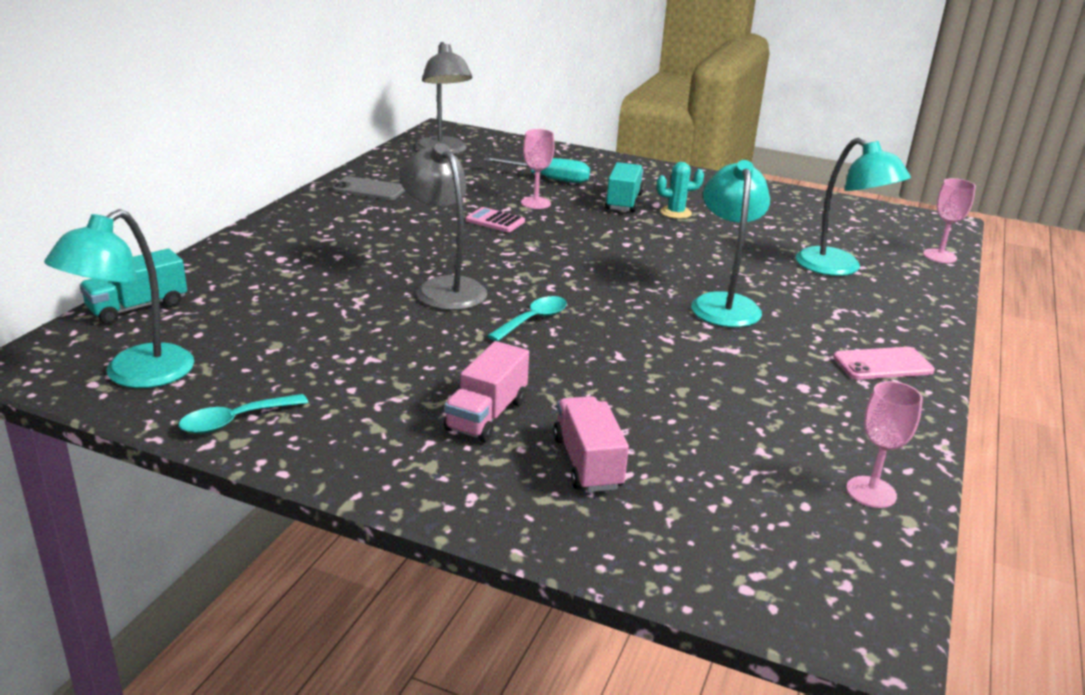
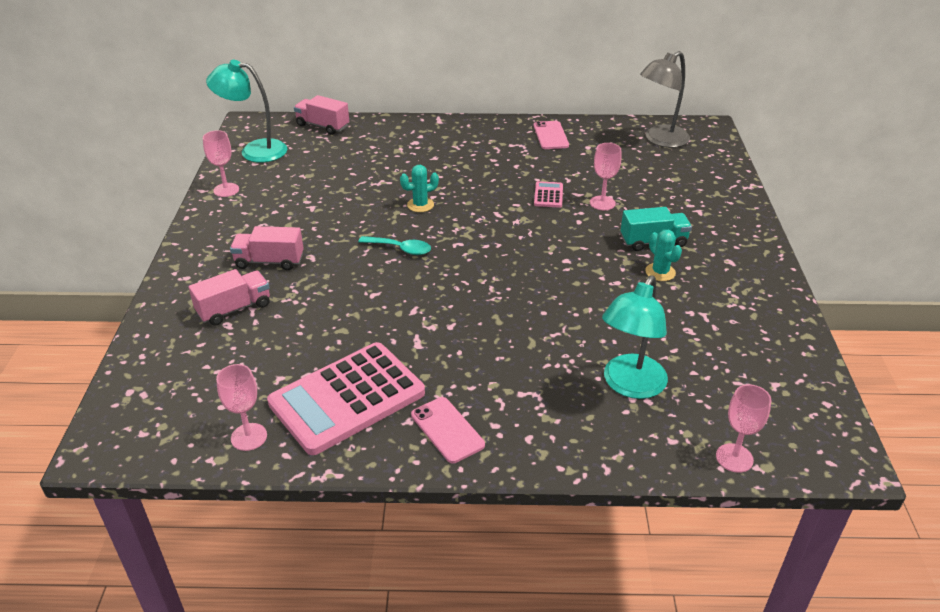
camera: 70 degrees right, 10 degrees up
(137, 307) = (323, 126): turquoise truck -> pink truck
(235, 421) = (226, 190): turquoise spoon -> pink goblet
(369, 189) = (550, 135): grey phone -> pink phone
(444, 288) = (420, 205): grey lamp -> turquoise cactus
(549, 179) = (661, 197): turquoise screwdriver -> none
(724, 303) = (494, 328): turquoise lamp -> none
(815, 411) = (347, 398): none -> pink calculator

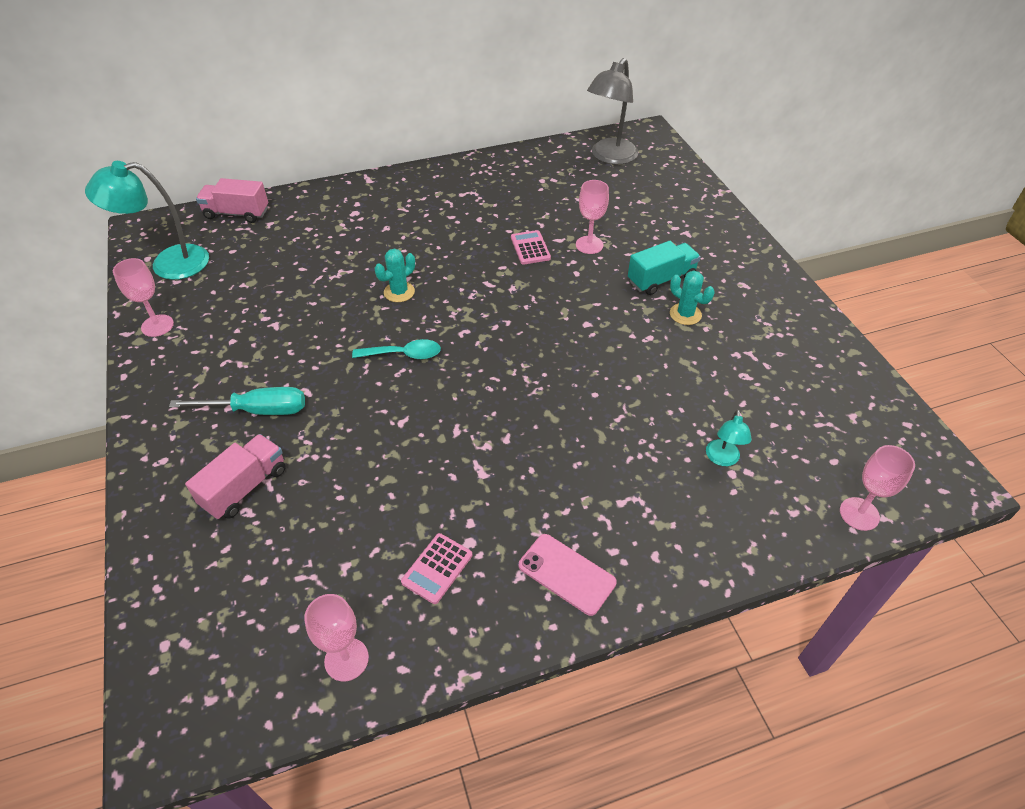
camera: 20 degrees left, 10 degrees up
(269, 261) = (258, 410): pink truck -> turquoise screwdriver
(347, 398) = (437, 568): pink calculator -> pink calculator, size x0.41
(550, 135) = (497, 174): pink phone -> none
(629, 385) = (722, 459): turquoise lamp -> turquoise lamp, size x0.49

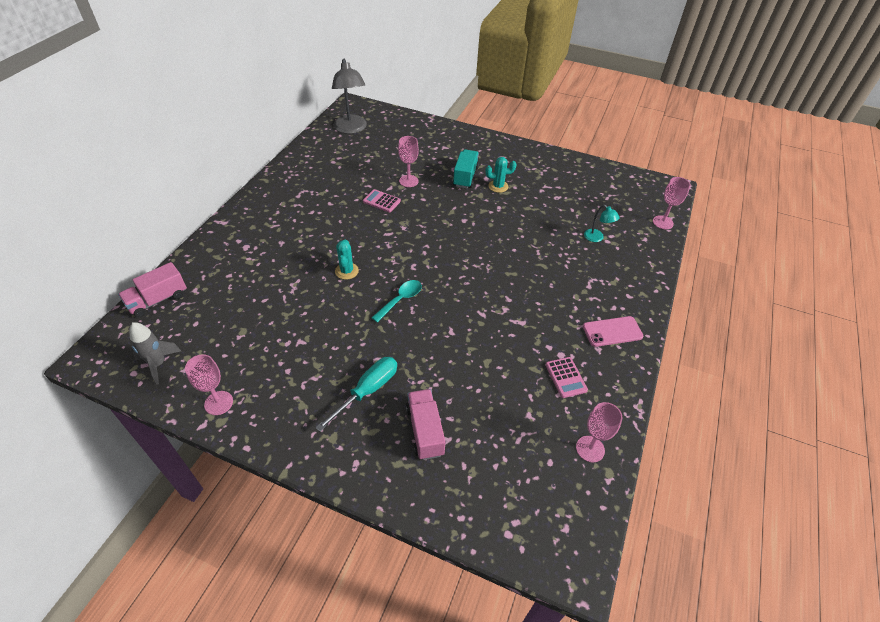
camera: 50 degrees left, 0 degrees up
(168, 264) = (158, 364): turquoise lamp -> grey rocket

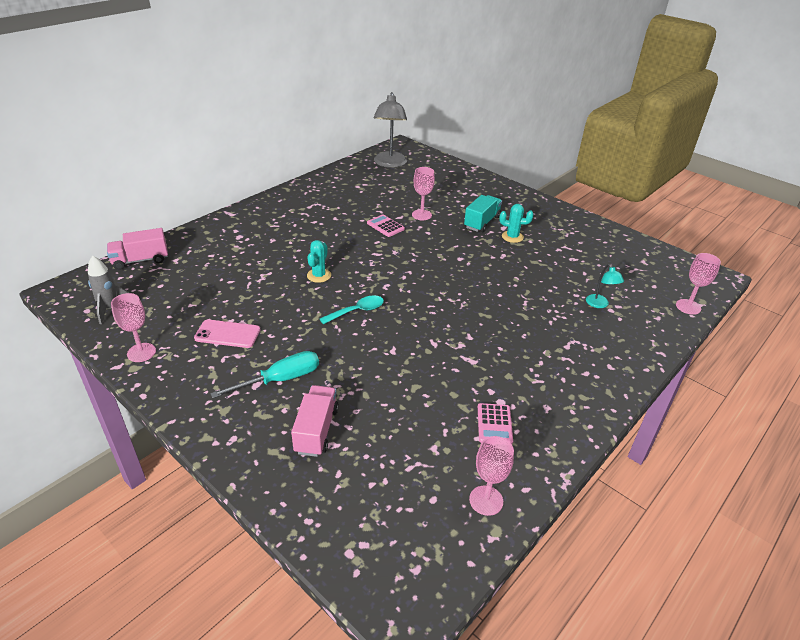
camera: 20 degrees right, 10 degrees down
(612, 331) = (572, 395): pink phone -> pink phone (227, 334)

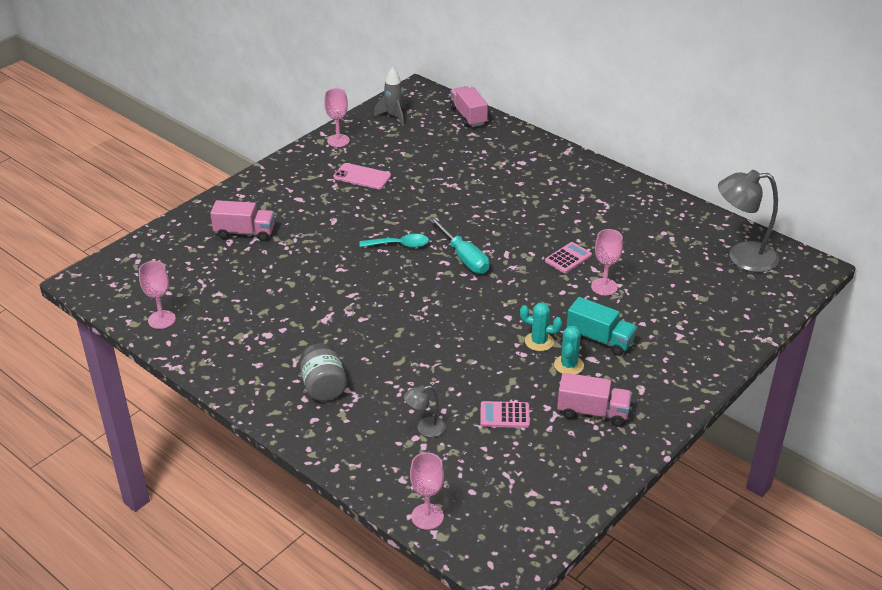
camera: 90 degrees right, 0 degrees up
(227, 334) = (362, 177): pink phone -> pink phone turned 75 degrees counterclockwise
(280, 379) = (303, 210): turquoise screwdriver -> turquoise screwdriver (464, 257)
(319, 275) = (457, 218): turquoise cactus -> turquoise cactus (539, 341)
(357, 311) = (399, 245): turquoise spoon -> turquoise spoon turned 60 degrees counterclockwise
(494, 424) = (240, 329): pink calculator -> pink calculator (504, 415)
(558, 232) = (592, 412): none -> pink truck
(567, 360) = (323, 387): none -> grey jar
(599, 304) = (425, 428): turquoise lamp -> grey lamp

